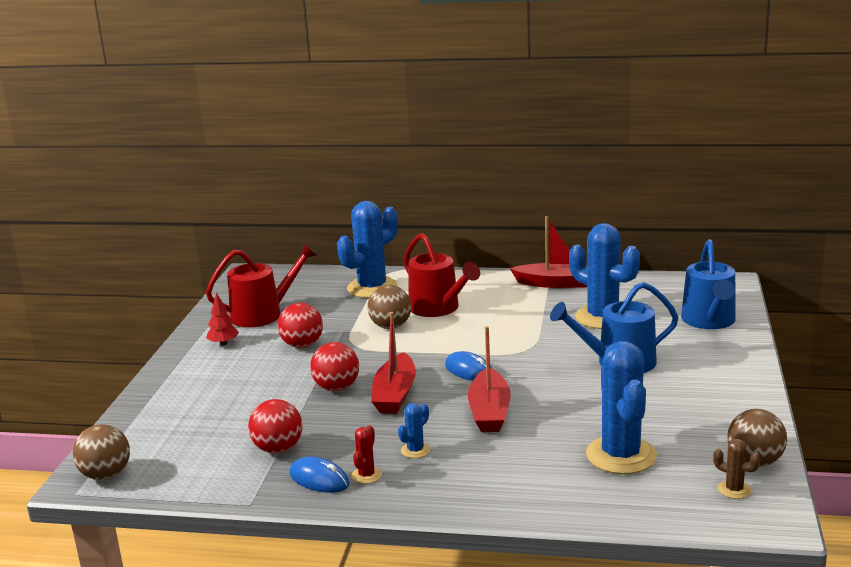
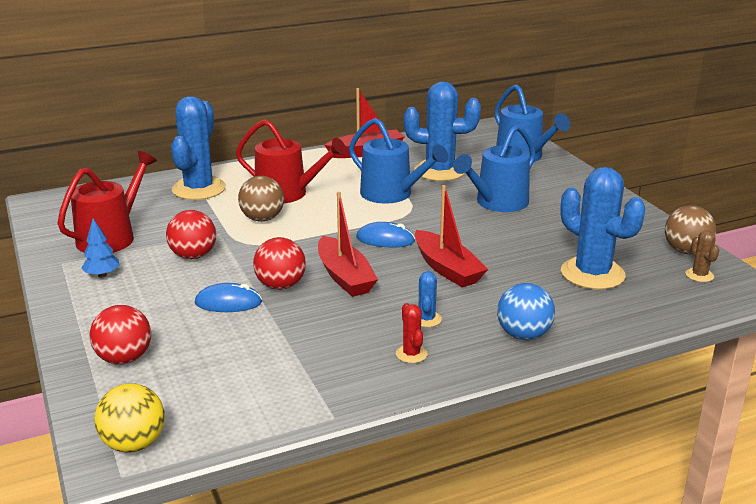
camera: 35 degrees left, 5 degrees up
(106, 475) = (134, 444): brown ball -> yellow ball
(223, 343) = (102, 275): red tree -> blue tree
(278, 449) = (295, 357): red ball -> red ball (124, 359)
(319, 479) = (372, 372): blue mouse -> blue mouse (228, 303)
(479, 490) = (523, 335): none -> blue ball
(528, 330) = (391, 194): none -> blue watering can
(734, 489) = (699, 275): brown cactus -> brown cactus turned 75 degrees clockwise

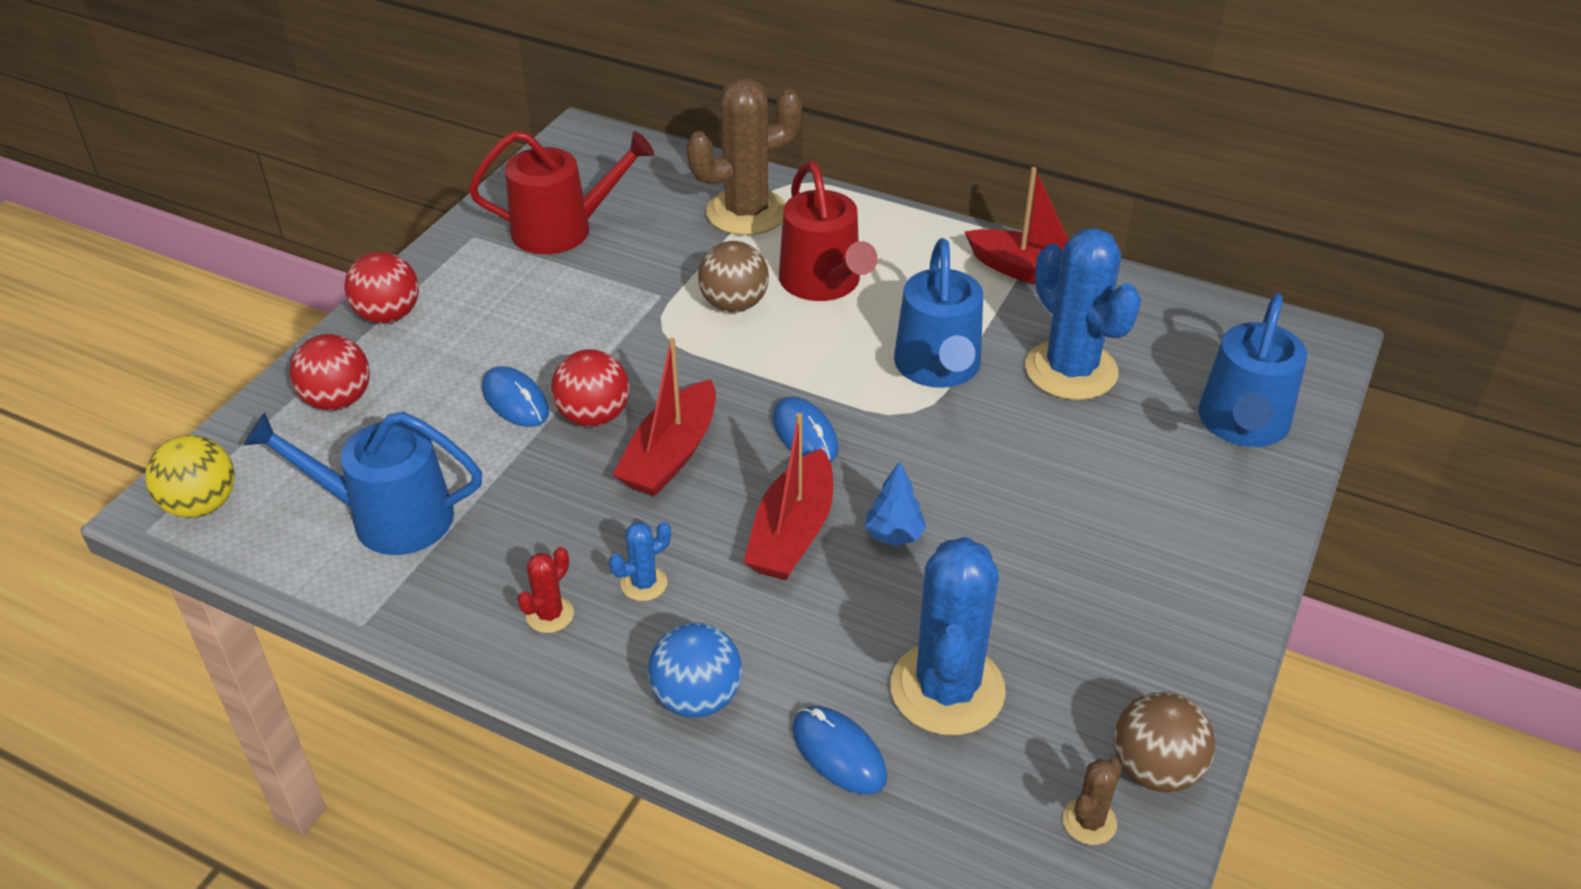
camera: 50 degrees right, 15 degrees up
(102, 275) = (479, 278): blue tree -> blue tree (894, 536)
(193, 256) = (587, 311): red ball -> red ball (388, 316)
(199, 189) = (746, 212): blue cactus -> brown cactus
(497, 203) = (1047, 479): blue watering can -> blue watering can (389, 517)
(601, 313) = (838, 753): none -> blue mouse

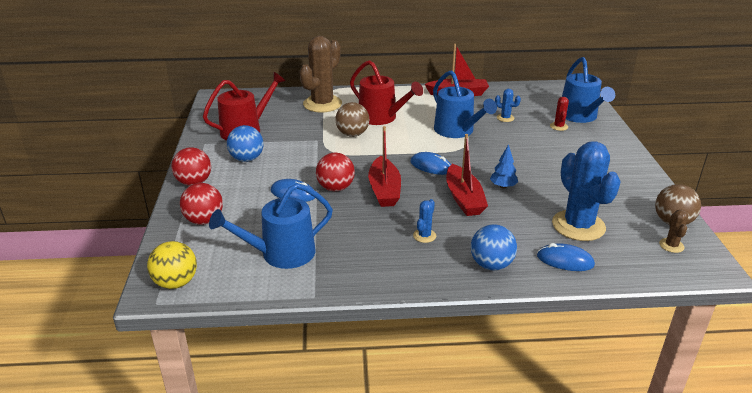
camera: 30 degrees left, 10 degrees down
(509, 295) = (247, 159): none -> blue ball
(550, 615) = (397, 261): red cactus -> red cactus (559, 126)
(1071, 370) = (505, 118): blue cactus -> blue cactus, size x0.43

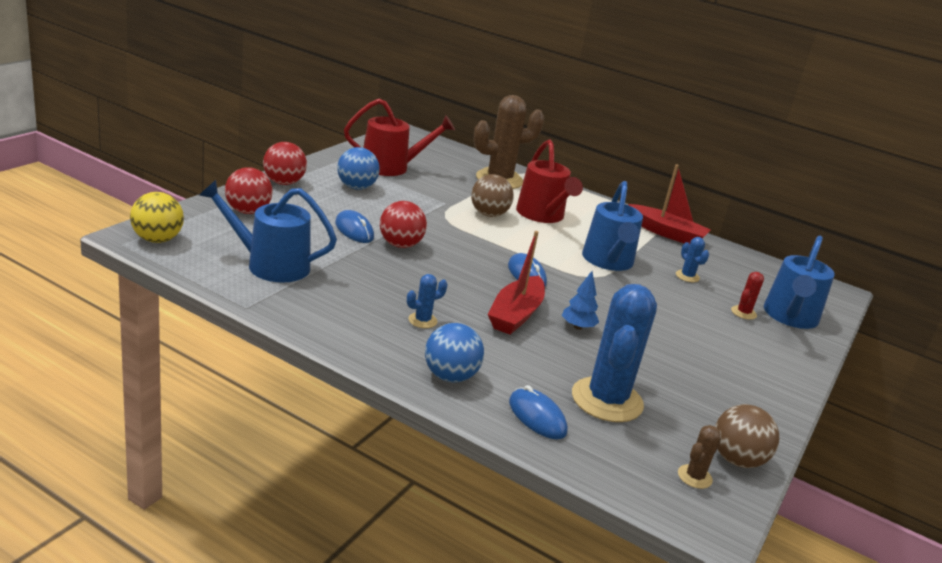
camera: 30 degrees right, 5 degrees down
(384, 190) = (445, 269): red boat -> none

